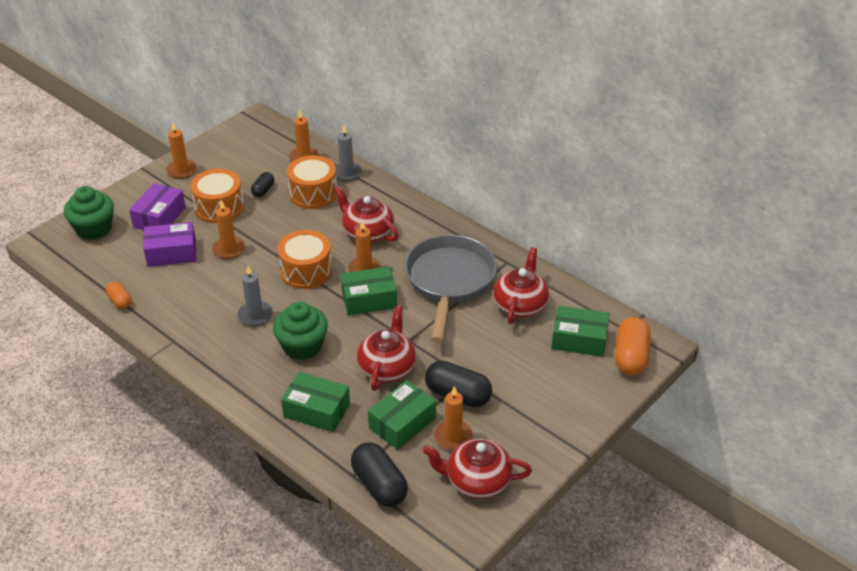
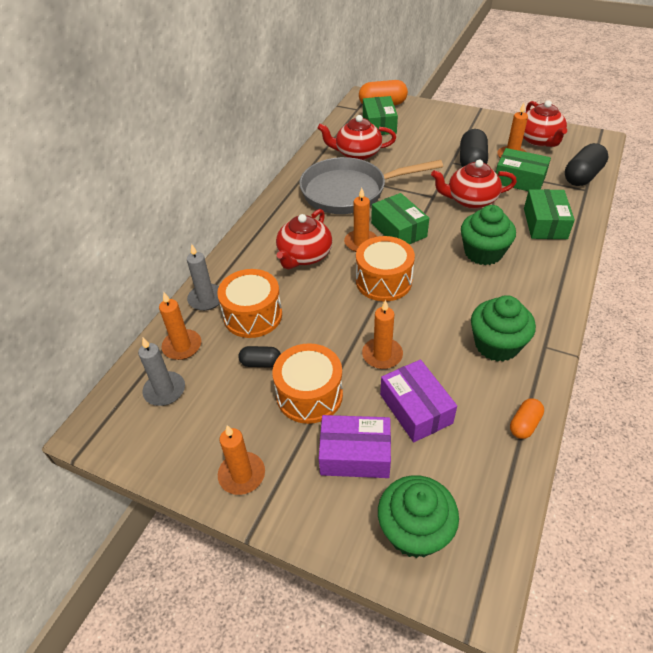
camera: 105 degrees left, 5 degrees up
(194, 313) = (496, 345): none -> green cupcake
(255, 315) = (467, 297): grey candle -> grey candle (164, 390)

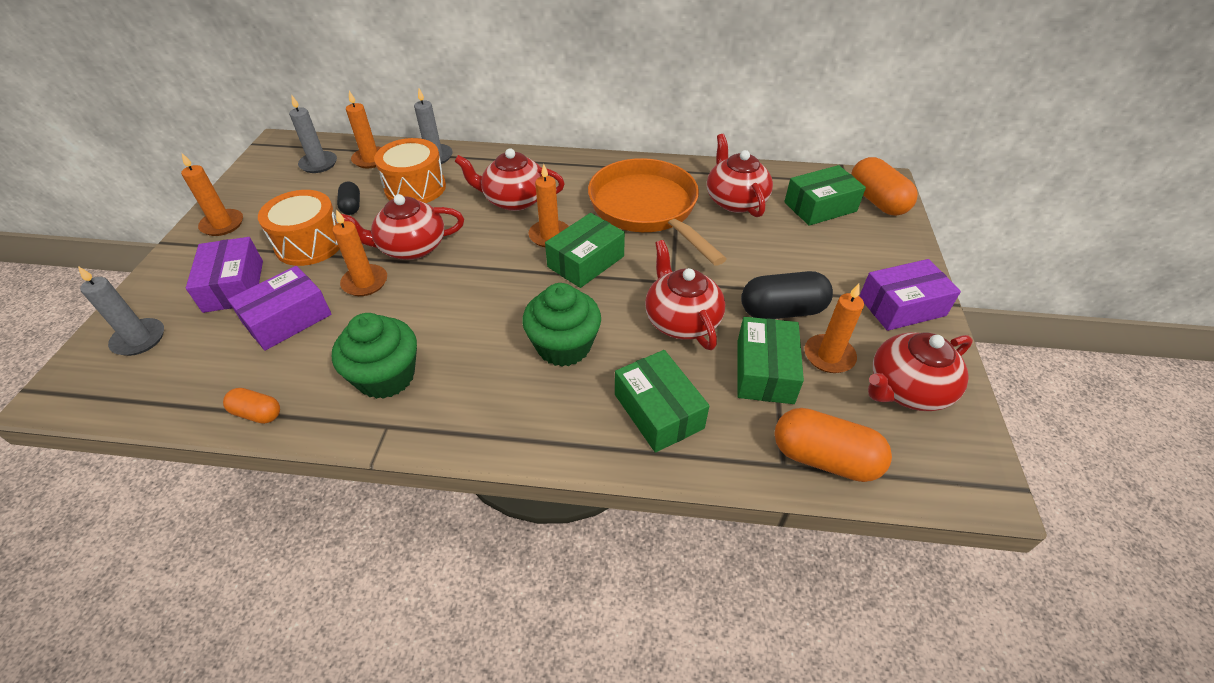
camera: 70 degrees right, 0 degrees up
(344, 323) = (411, 247): none -> red teapot
(349, 192) = (647, 209): grey pan -> orange pan
(383, 281) = (485, 264): orange drum -> none
(414, 531) = (139, 339): green cupcake -> grey candle
(478, 124) = (901, 306): none -> purple box
(545, 223) = (658, 411): green box -> green box turned 75 degrees clockwise
(582, 176) = (824, 458): black capsule -> orange capsule

